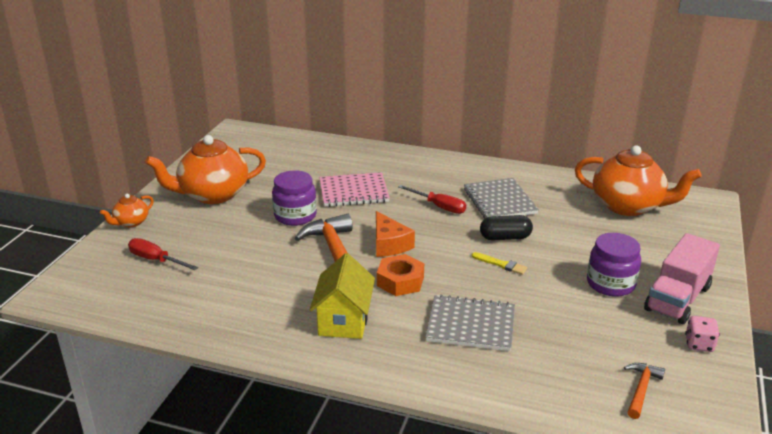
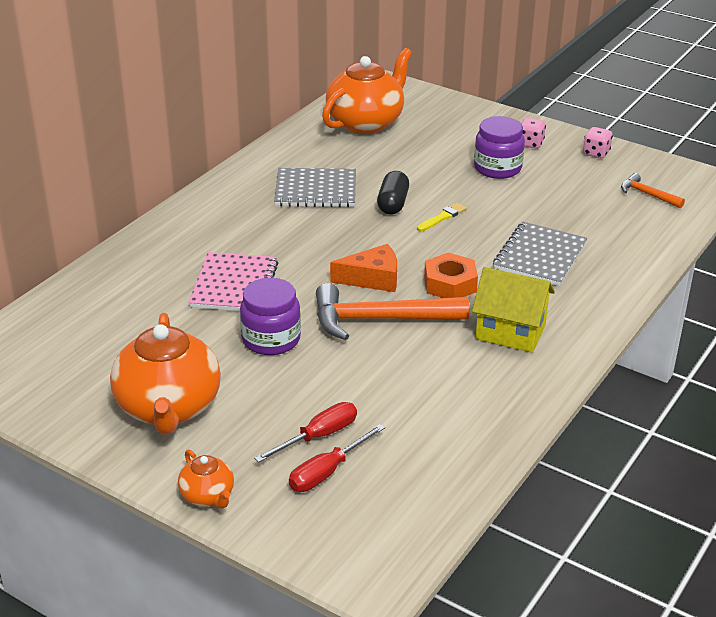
camera: 75 degrees left, 5 degrees up
(439, 206) = (306, 231): red screwdriver -> red screwdriver (318, 436)
(677, 298) = (530, 143): pink truck -> pink dice

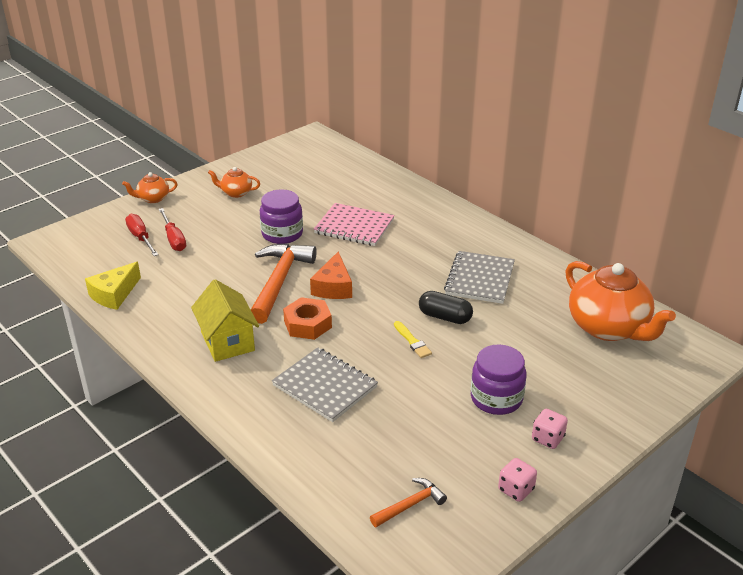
camera: 105 degrees right, 0 degrees up
(169, 408) = (236, 193): orange teapot -> orange teapot, size x0.48
(472, 452) = (114, 294): none -> yellow cheese
(510, 332) = (227, 341): yellow house -> yellow house turned 60 degrees counterclockwise

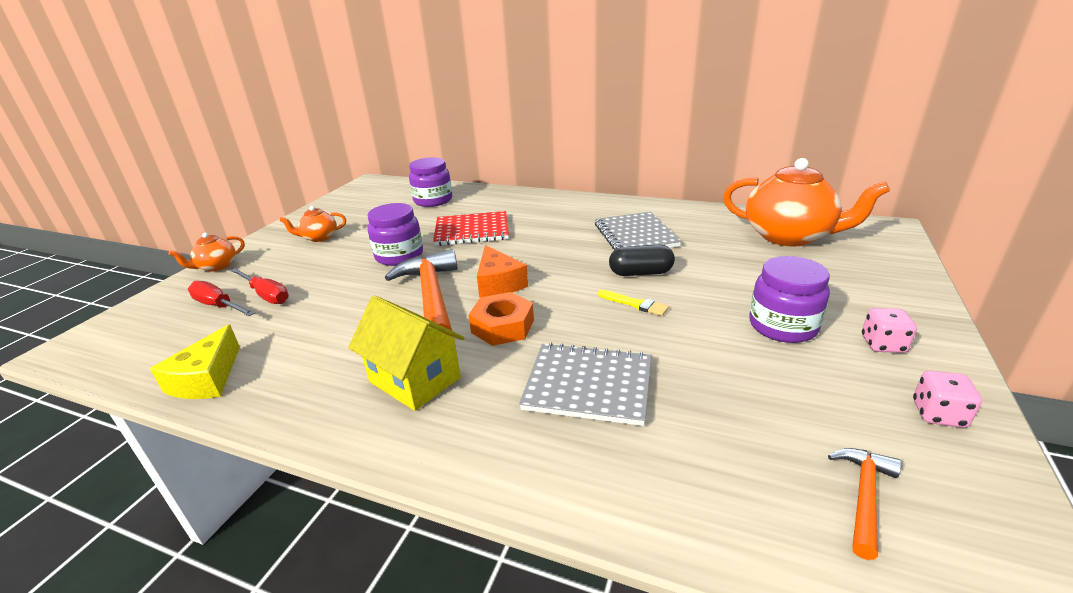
camera: 25 degrees left, 5 degrees down
(349, 179) = (433, 200): none -> purple jar
(354, 226) = (472, 231): pink notebook -> red notebook

